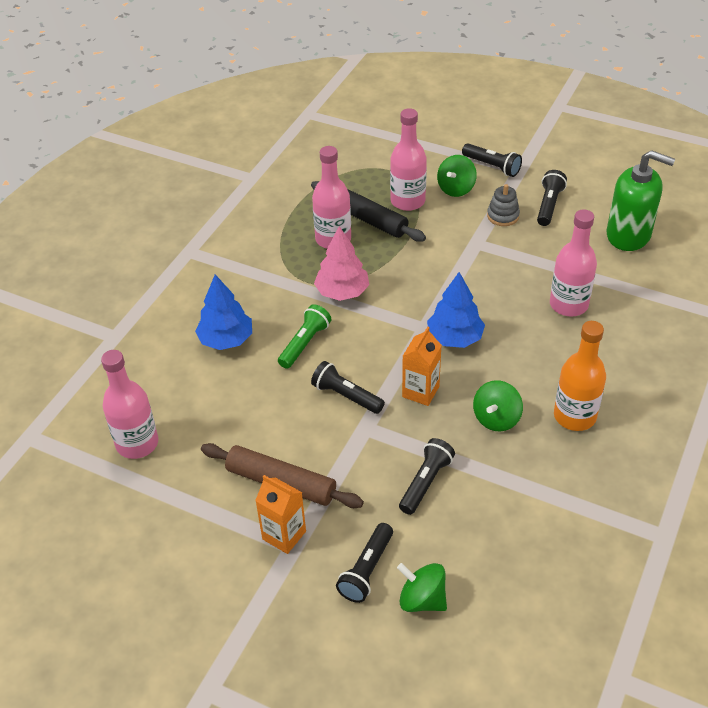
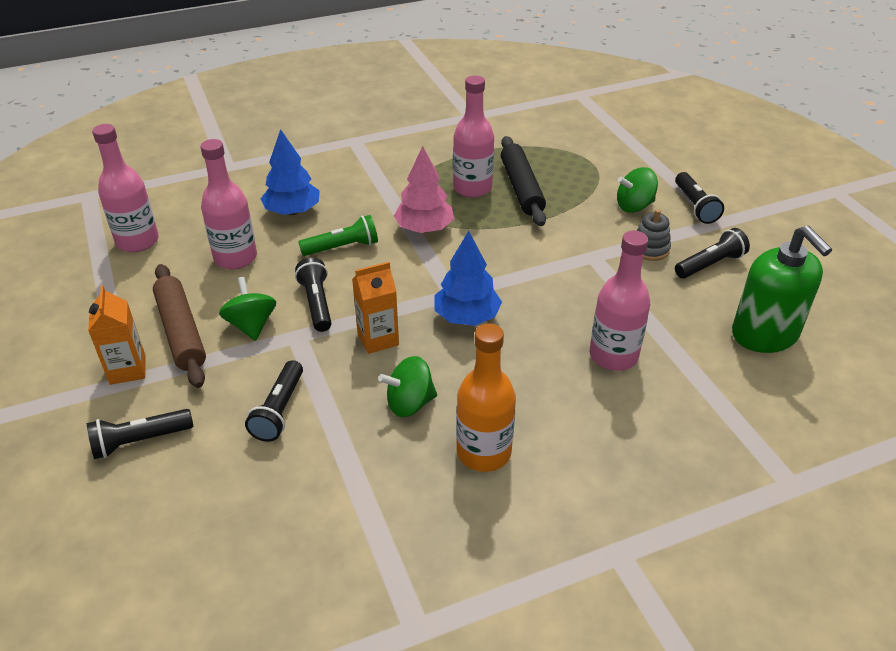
camera: 40 degrees right, 5 degrees down
(407, 201) = (575, 193): pink bottle -> pink bottle (235, 258)
(422, 599) = (142, 498): green spinning top -> green spinning top (251, 325)
(425, 482) = (279, 410): black flashlight -> black flashlight turned 120 degrees clockwise

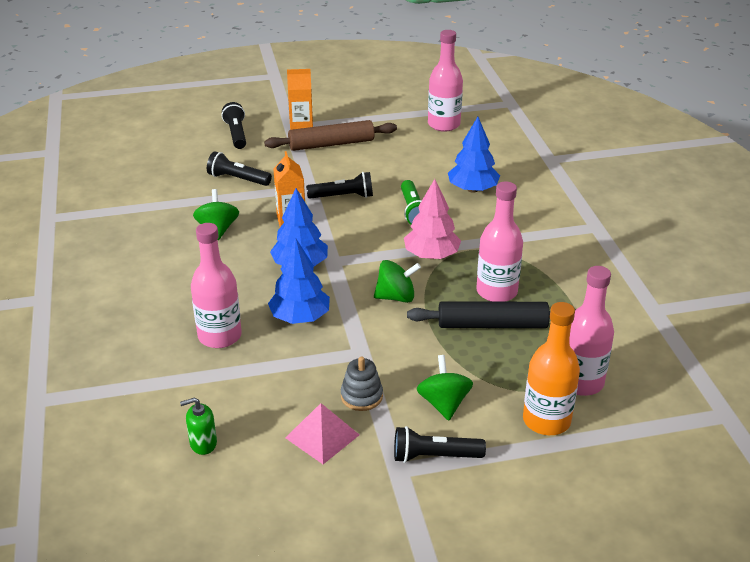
camera: 100 degrees right, 5 degrees down
(235, 258) = (411, 163): pink bottle -> pink bottle (580, 382)
(251, 325) = (328, 170): green spinning top -> green spinning top (396, 297)
(483, 452) = (156, 255): orange bottle -> orange bottle (546, 420)
(558, 302) = (300, 317): none -> blue tree
(710, 264) = (322, 436): black flashlight -> pink pyramid
(765, 334) = (203, 443): green soap dispenser -> green soap dispenser, size x0.45

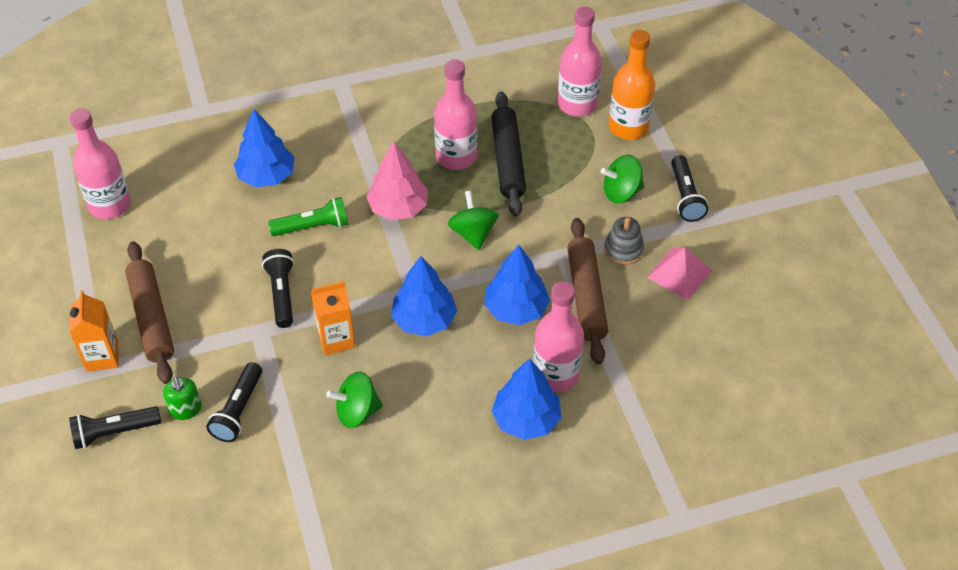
camera: 95 degrees left, 15 degrees up
(178, 315) = (526, 419): none -> blue tree
(203, 443) = (708, 361): green soap dispenser -> green soap dispenser (185, 409)
(306, 363) = (586, 296): none -> brown rolling pin

